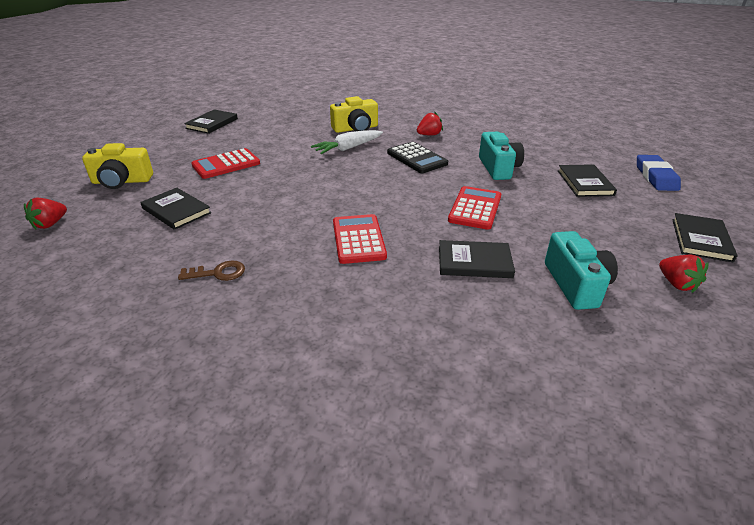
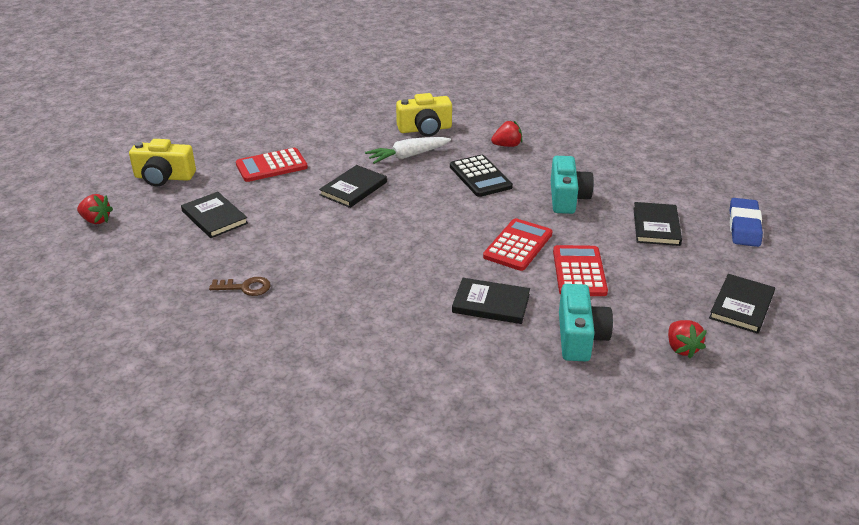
camera: 10 degrees right, 0 degrees up
(50, 224) = (96, 220): red strawberry -> red strawberry turned 105 degrees counterclockwise
(212, 123) = (264, 108): black book -> black book (353, 188)
(358, 239) = (385, 267): red calculator -> red calculator (579, 272)

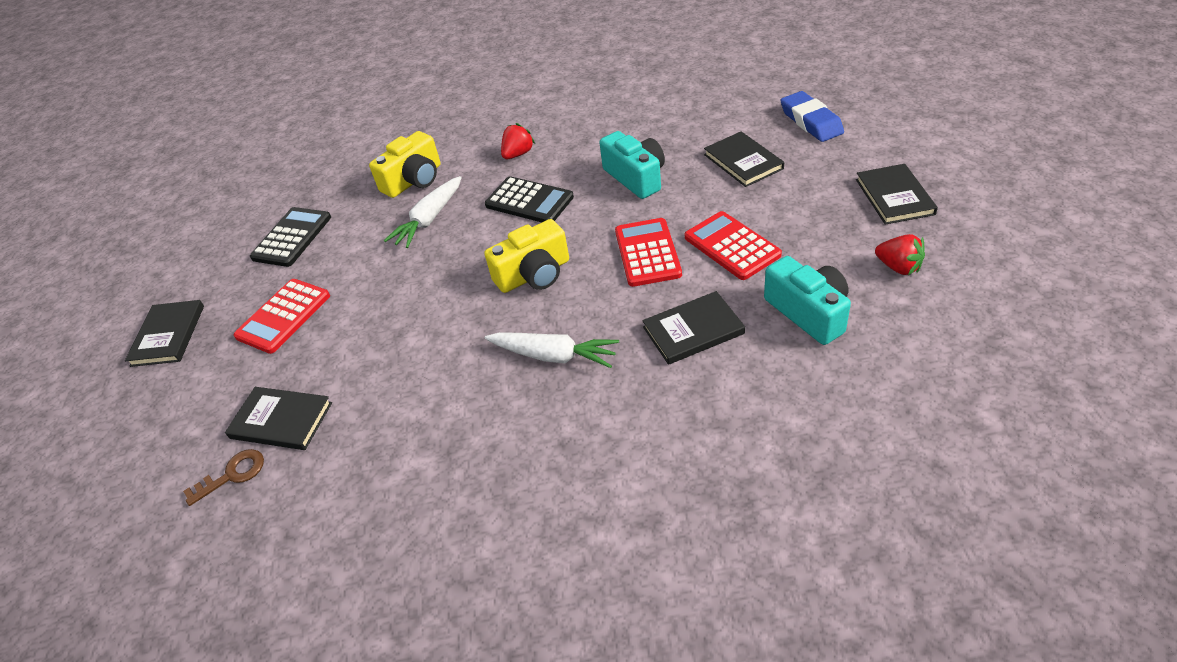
camera: 30 degrees left, 10 degrees up
(96, 220) = (119, 523): red strawberry -> none
(164, 177) = (155, 409): yellow camera -> yellow camera (534, 274)
(245, 287) = (417, 483): brown key -> brown key (232, 475)
(321, 126) = (292, 237): none -> black calculator
(353, 188) = (411, 289): black book -> black book (168, 335)
(391, 269) = (554, 356): none -> white carrot

